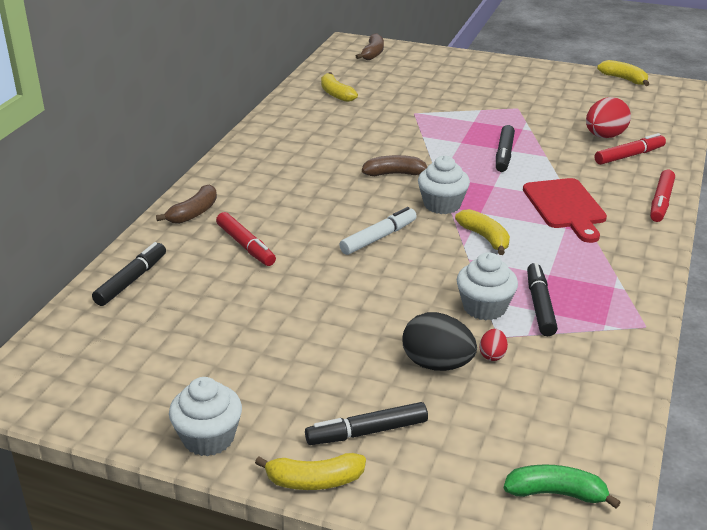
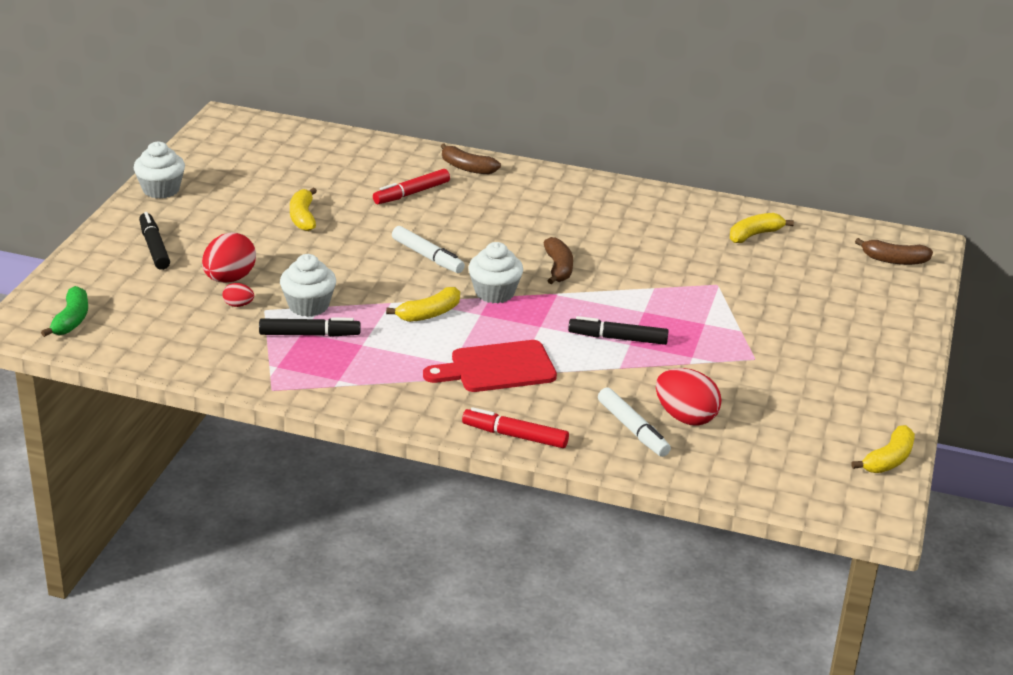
camera: 85 degrees right, 0 degrees up
(131, 280) = (357, 149): black marker -> none
(314, 481) = (109, 228): yellow banana -> yellow banana (303, 217)
(437, 364) = (229, 279): black egg -> red egg
(629, 156) = (632, 429): red marker -> white marker

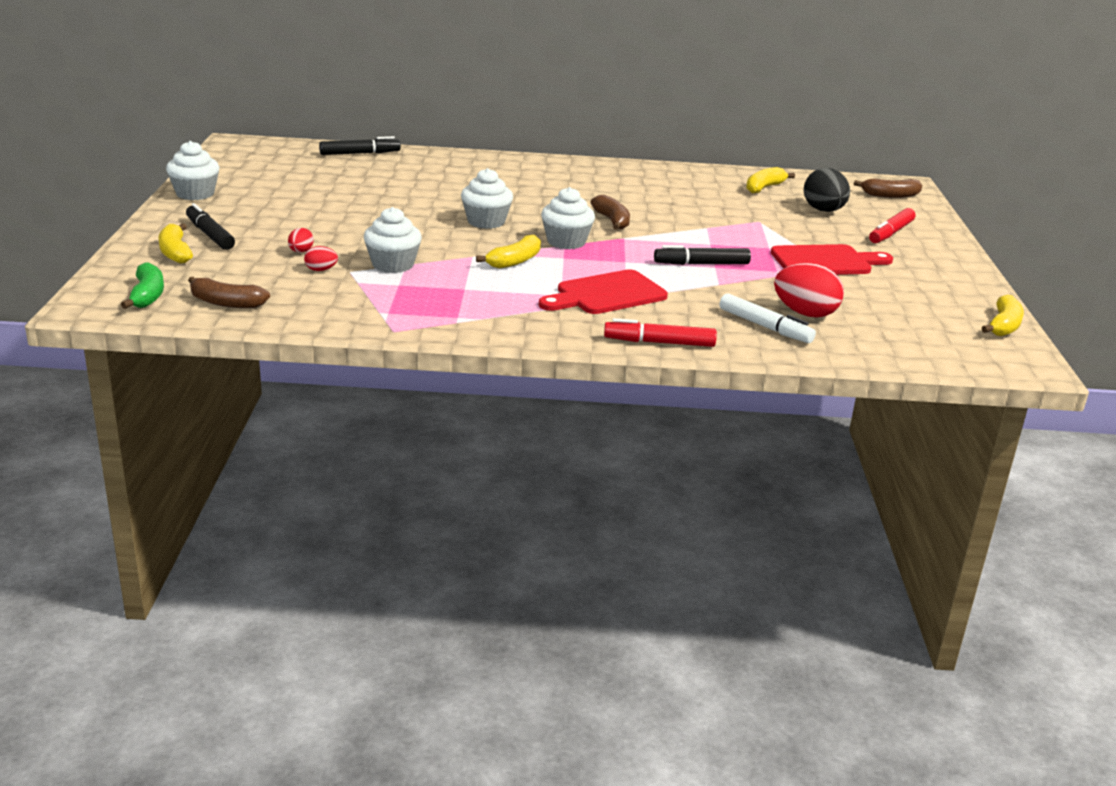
camera: 15 degrees left, 5 degrees down
(229, 279) = (301, 252): red egg -> red egg, size x0.49
(303, 217) = (349, 203): yellow banana -> yellow banana (175, 252)
(309, 334) = (406, 286): black marker -> black marker (359, 153)
(412, 193) = (443, 181): red marker -> red marker (891, 233)
(427, 256) = (486, 222): white marker -> white cupcake
(467, 168) = (482, 161): brown banana -> brown banana (226, 303)
(754, 349) = (826, 261): none -> red cutting board
(800, 276) = (823, 211): none -> black egg

